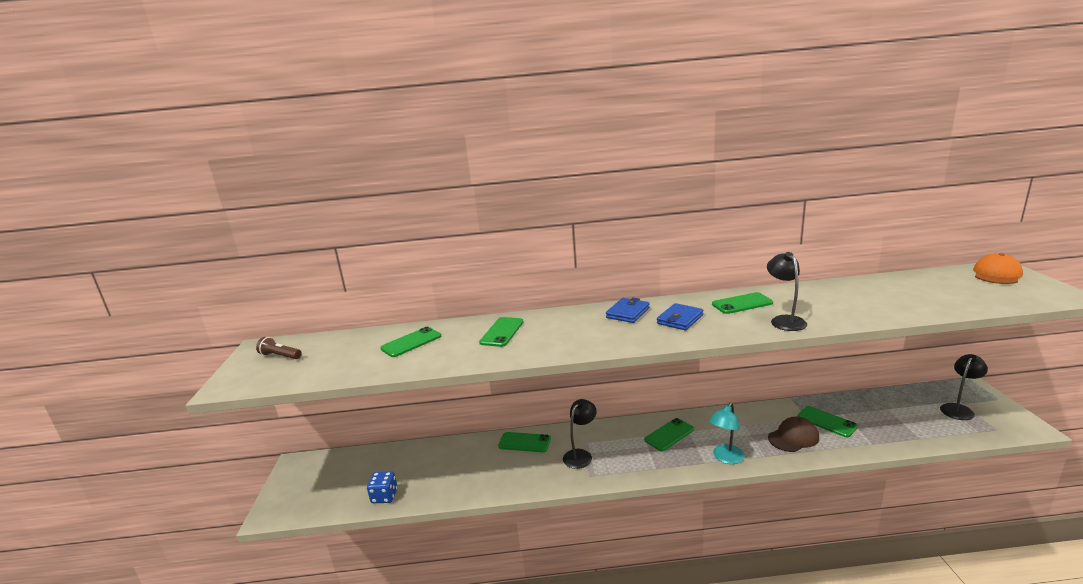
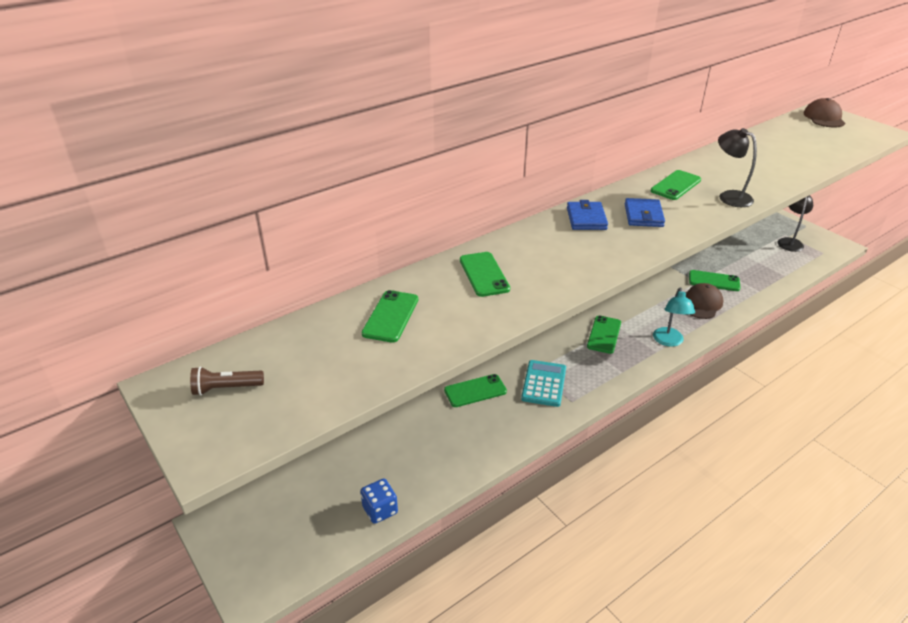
camera: 35 degrees left, 15 degrees up
(580, 455) = (544, 384): black lamp -> turquoise calculator
(997, 274) = (824, 118): orange cap -> brown cap

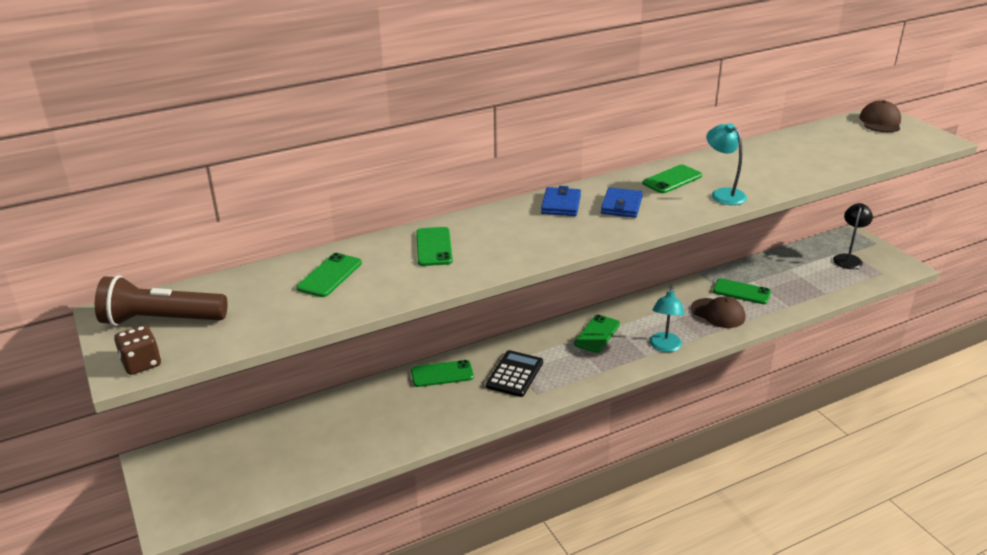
camera: 10 degrees right, 5 degrees down
(222, 446) = (141, 363): none -> brown dice
(226, 388) = (161, 320): brown flashlight -> brown flashlight, size x1.94
(380, 510) = (311, 468): blue dice -> none
(544, 384) = (514, 374): turquoise calculator -> black calculator
(702, 304) = (718, 313): brown cap -> brown cap turned 90 degrees clockwise
(729, 196) = (723, 194): black lamp -> turquoise lamp

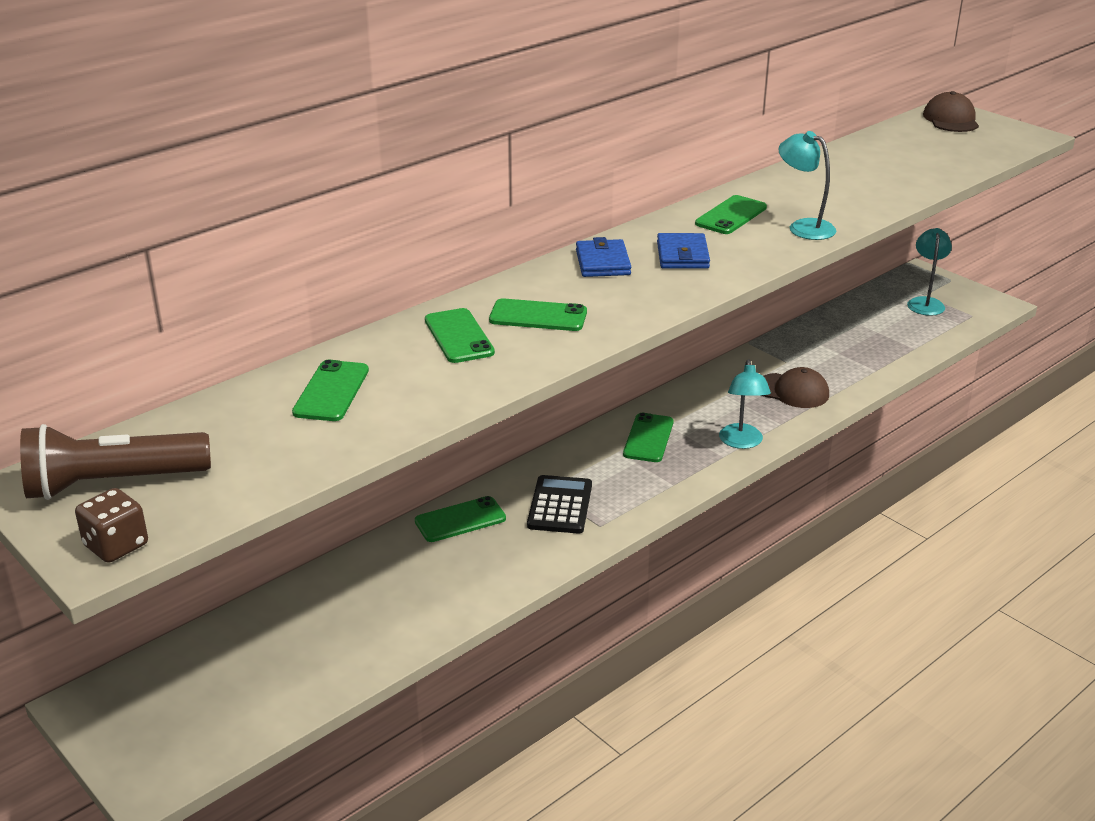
camera: 15 degrees left, 0 degrees up
(741, 292) = (811, 360): green phone -> green phone (538, 316)
(848, 259) = (925, 303): black lamp -> turquoise lamp

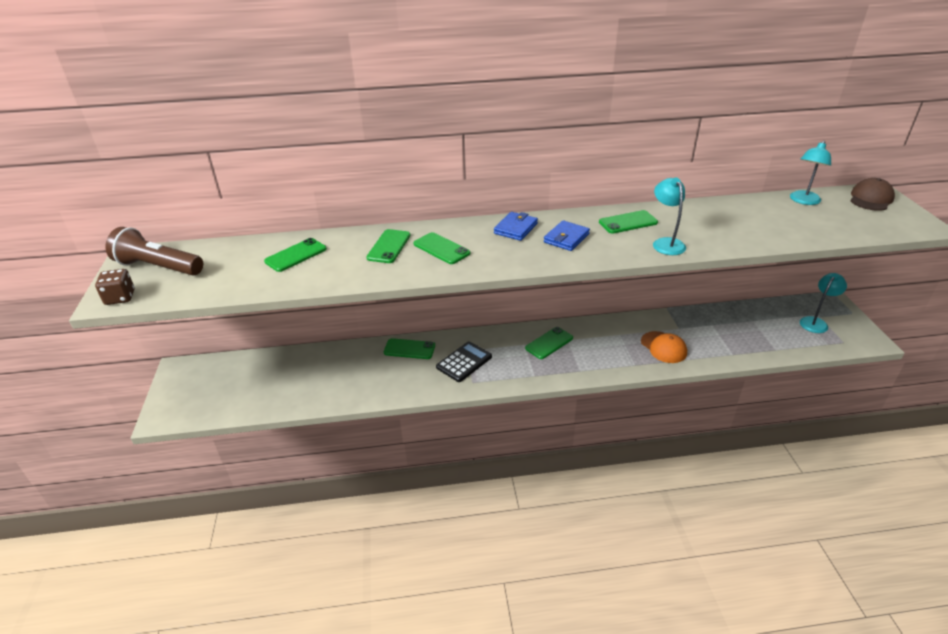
camera: 35 degrees right, 5 degrees up
(741, 442) = (599, 367): turquoise lamp -> turquoise lamp (803, 201)
(792, 391) = (663, 347): brown cap -> orange cap

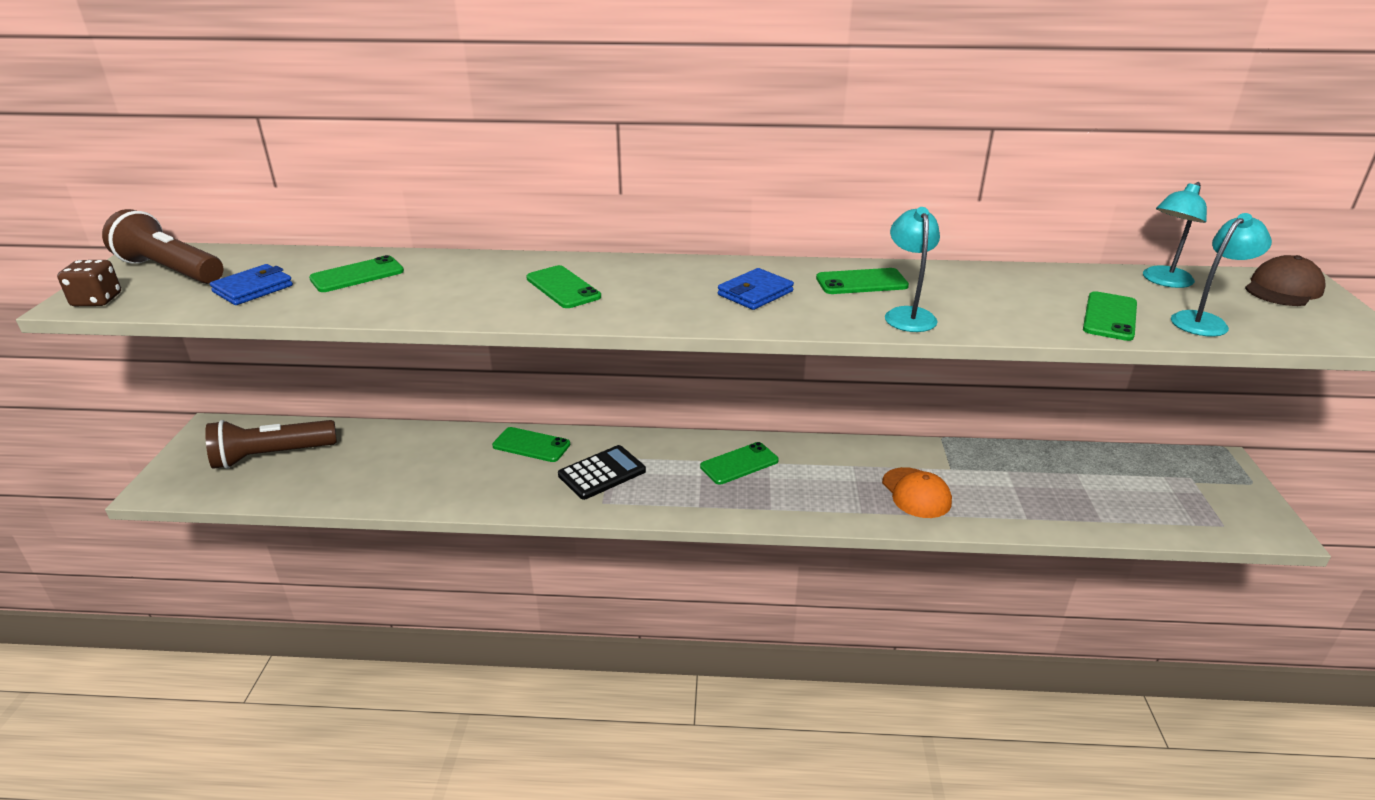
camera: 10 degrees right, 5 degrees down
(233, 382) = (272, 456): none -> brown flashlight
(389, 246) = (490, 277): green phone -> green phone (1110, 317)
(515, 228) = (686, 274): blue wallet -> blue wallet (253, 289)
(816, 322) = (1184, 489): turquoise lamp -> turquoise lamp (1205, 321)

